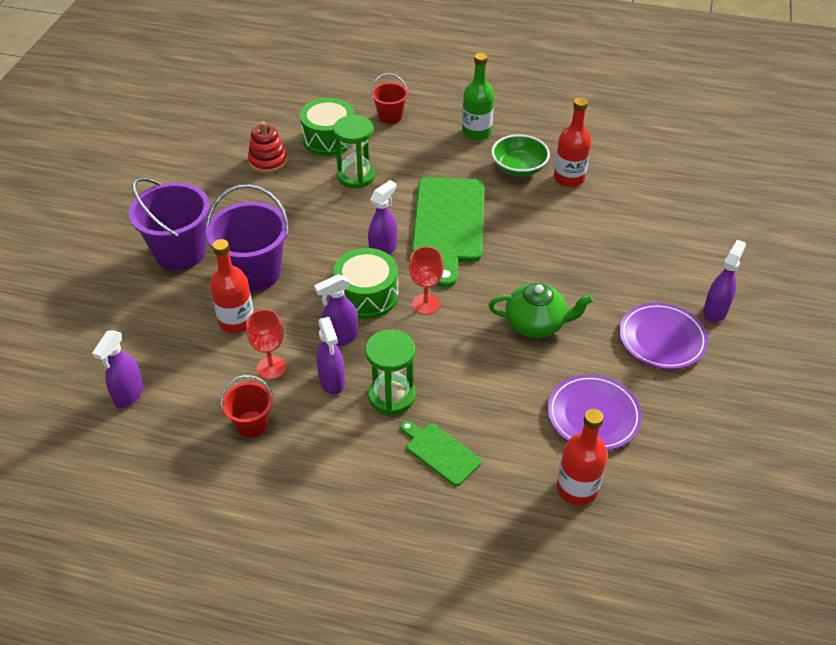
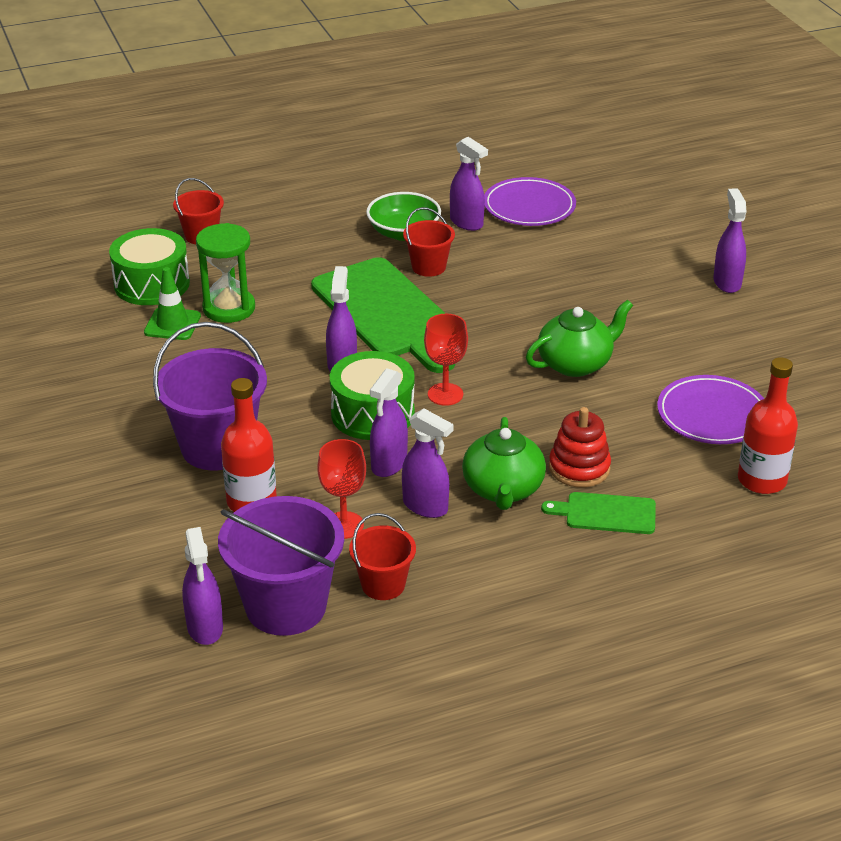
camera: 35 degrees left, 10 degrees down
(180, 252) = (98, 466): purple bucket -> purple bucket (286, 606)
(268, 161) = (102, 334): red stacking toy -> red stacking toy (579, 468)
(313, 173) = (172, 324): none -> green traffic cone
(391, 396) = (503, 490): green hourglass -> green teapot
(476, 132) = (320, 216): green bottle -> none
(509, 201) = (428, 267): none -> red bucket
(569, 178) = (467, 223): red bottle -> purple spray bottle
(662, 339) = (705, 325): purple plate -> purple plate (529, 207)

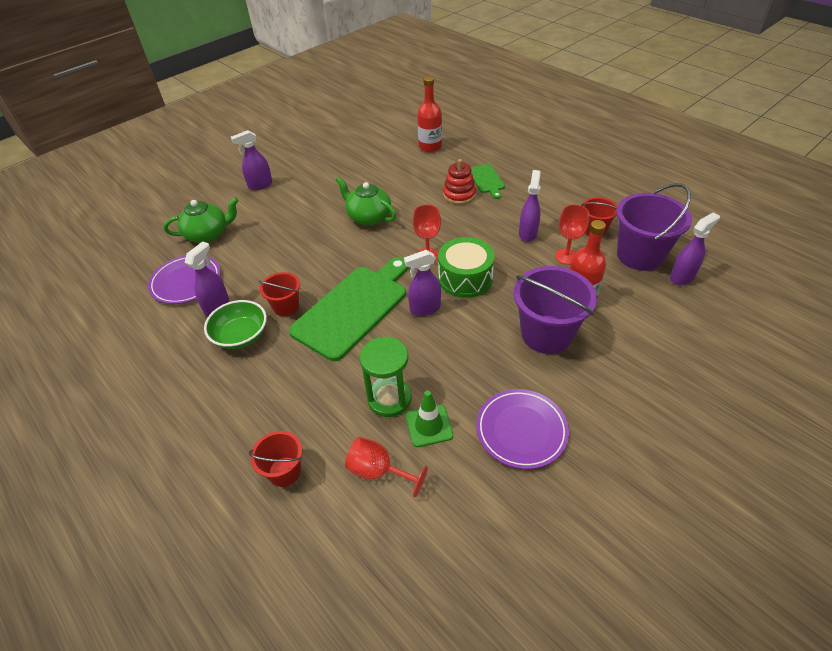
camera: 110 degrees left, 10 degrees up
(152, 284) = (378, 471): green drum -> red goblet
(389, 464) = (505, 257): purple spray bottle -> none
(503, 490) = (494, 213): green teapot -> green teapot (208, 234)
(712, 415) = (389, 167): purple plate -> purple plate (521, 430)

